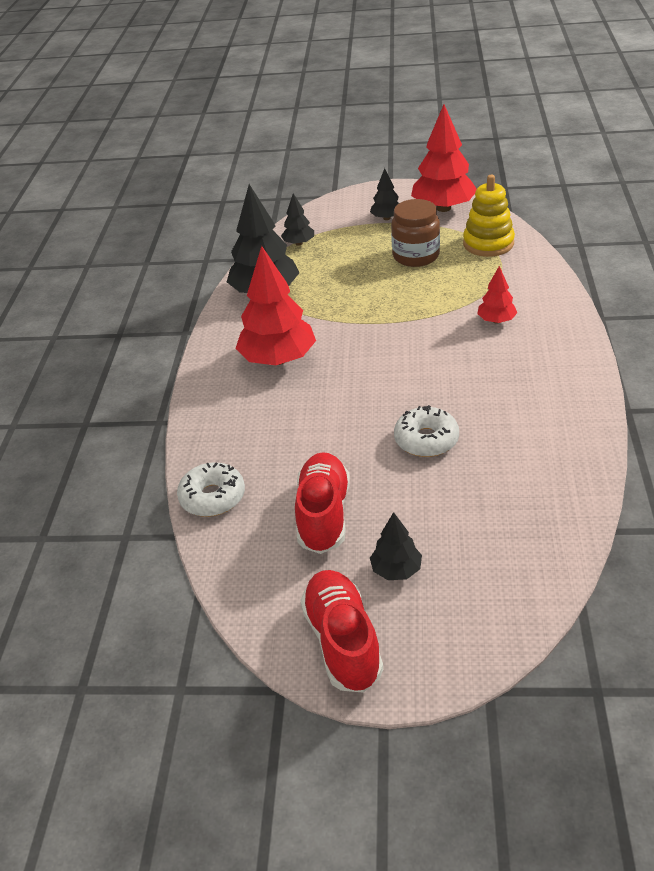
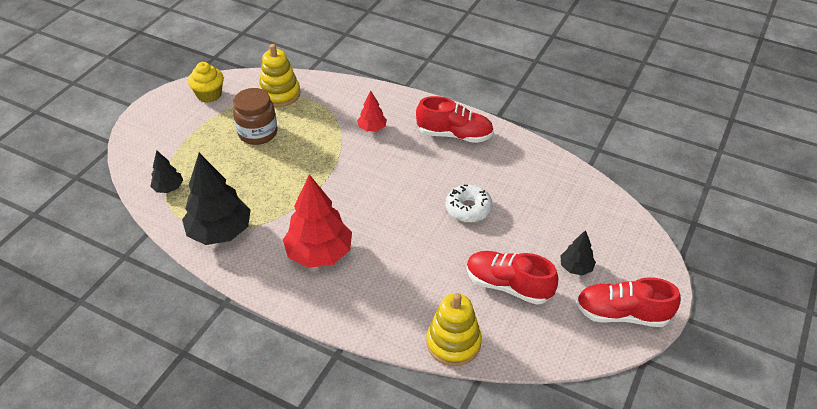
camera: 70 degrees left, 5 degrees up
(212, 497) = (453, 343): white donut -> yellow stacking toy
(386, 218) = (188, 127): black tree -> none
(443, 208) = (209, 95): red tree -> yellow cupcake
(548, 384) = (454, 135): none -> red shoe

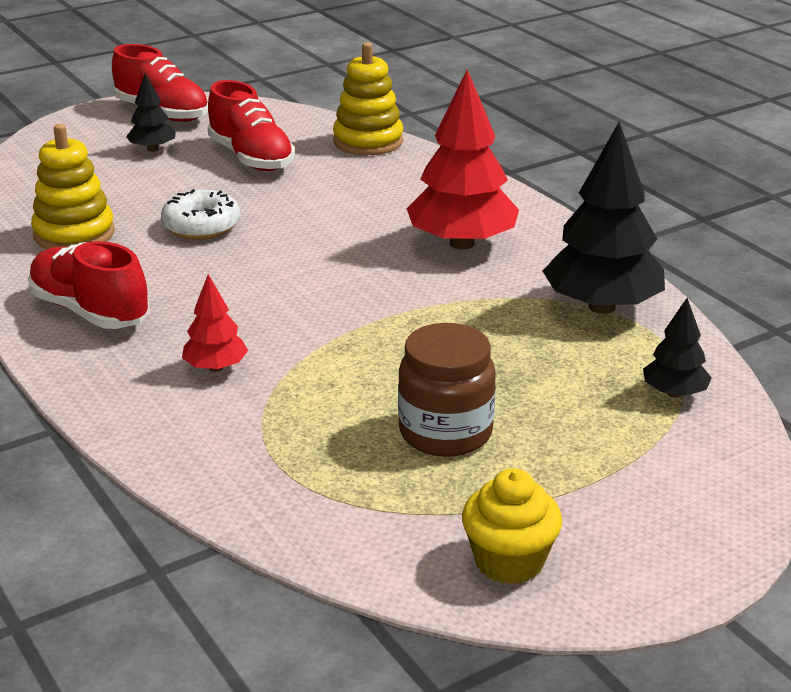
camera: 150 degrees left, 15 degrees down
(280, 94) = (337, 500): yellow stacking toy -> yellow stacking toy (74, 234)

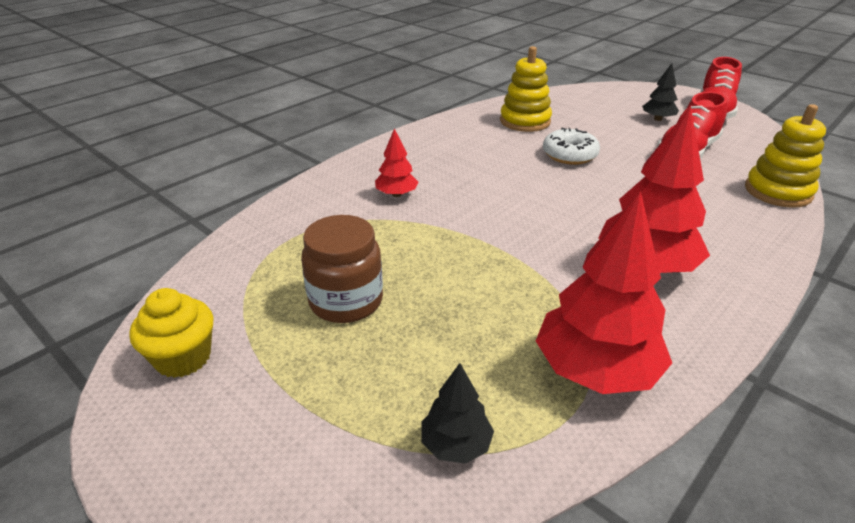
camera: 75 degrees right, 5 degrees up
(90, 311) = (440, 144): red shoe -> none
(602, 307) = (596, 370): black tree -> red tree

